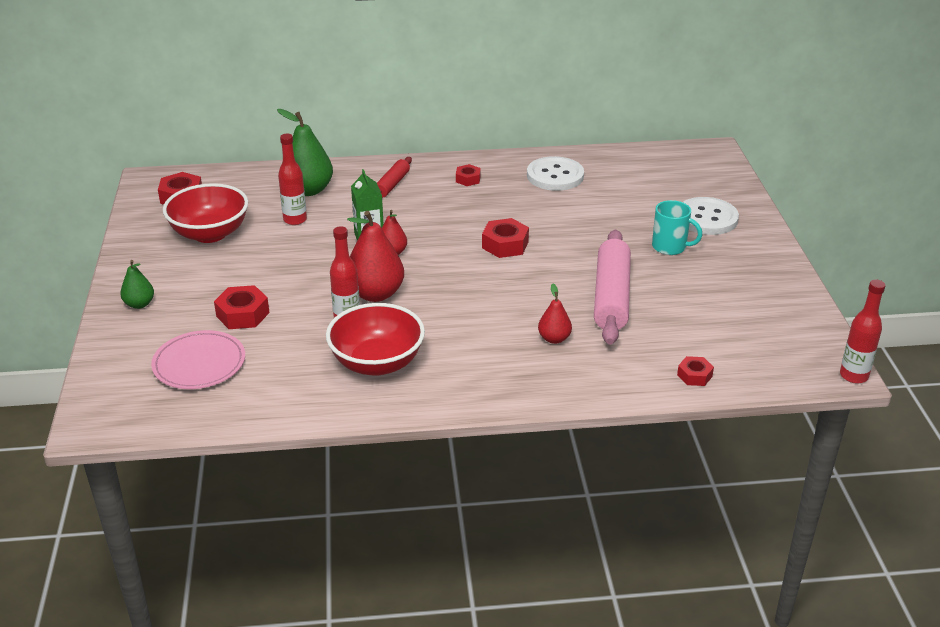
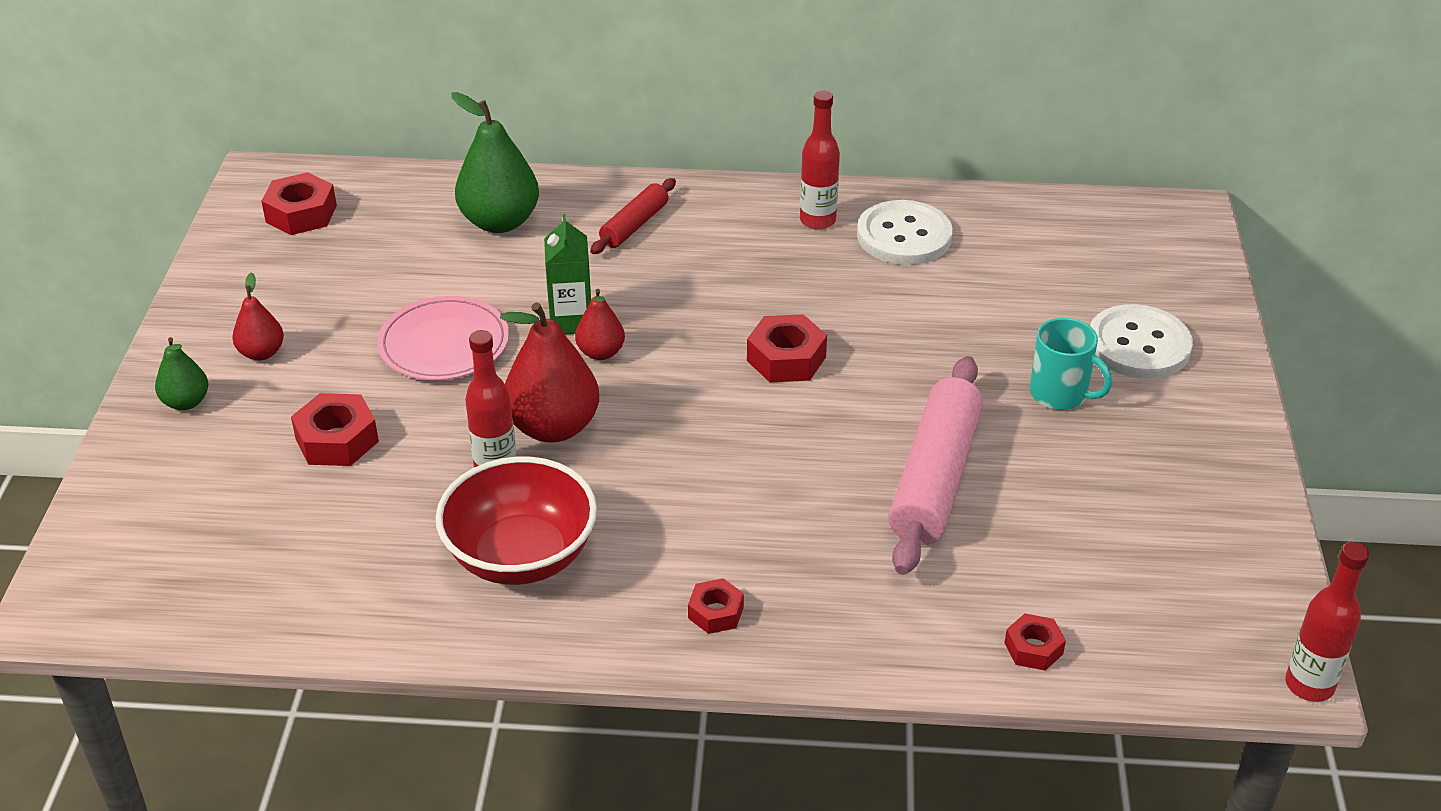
camera: 10 degrees right, 5 degrees up
(199, 364) = (247, 522): pink plate -> pink plate (444, 344)
(210, 234) = (326, 286): red bowl -> none
(295, 220) = (464, 275): red bottle -> red bottle (817, 220)
(468, 179) = (759, 227): red nut -> red nut (715, 612)
(554, 339) = (818, 547): red pear -> red pear (261, 353)

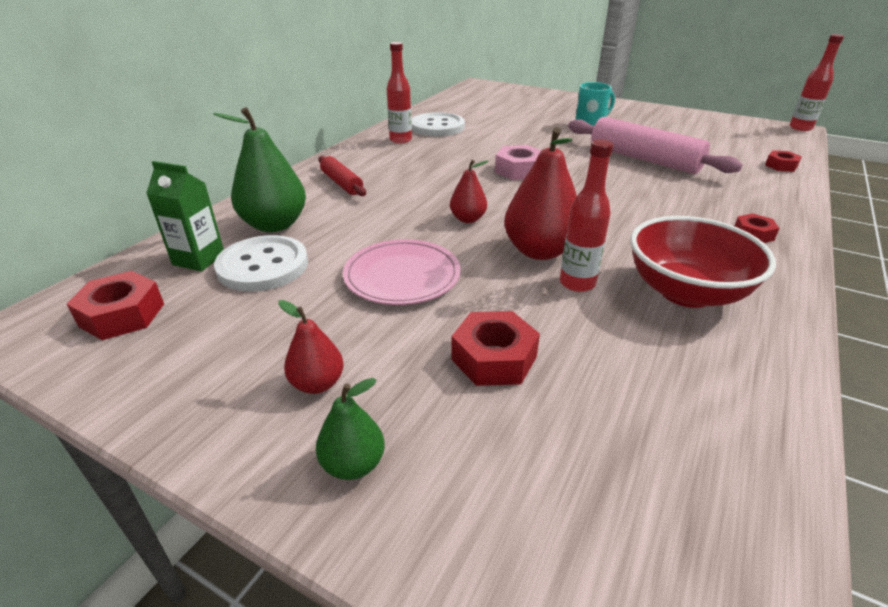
camera: 65 degrees left, 5 degrees down
(571, 321) = (423, 222): green carton -> green carton (199, 259)
(786, 359) = (519, 170): red nut -> pink nut
(1138, 345) = (564, 107): white button -> white button (263, 266)

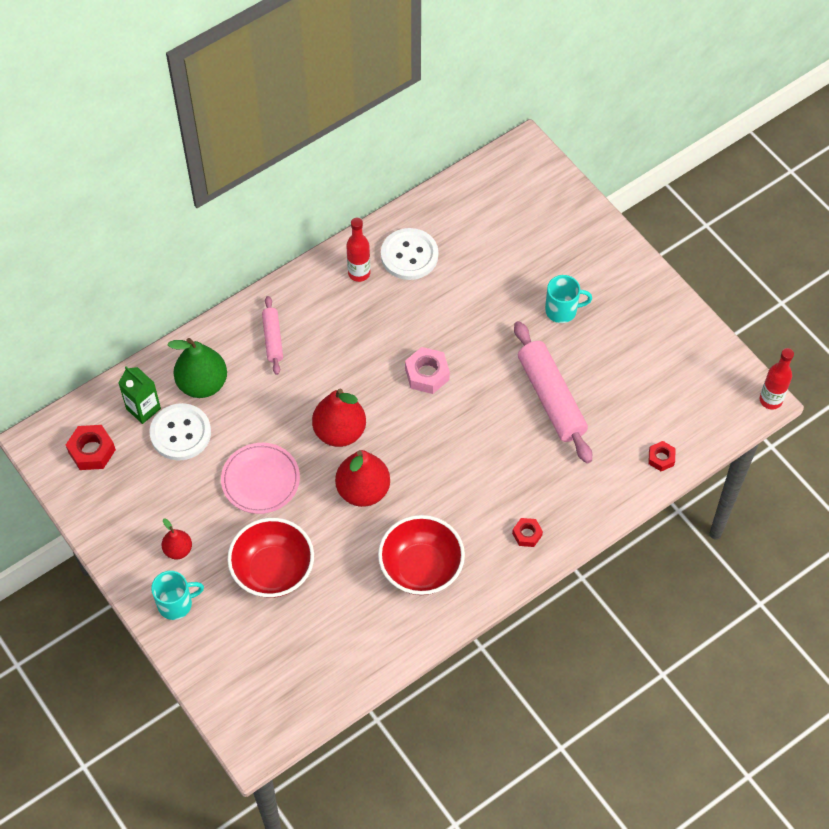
camera: 25 degrees right, 25 degrees up
(342, 183) = (273, 339): red rolling pin -> pink rolling pin
(353, 464) = (176, 604): green pear -> turquoise mug
(468, 219) = (339, 432): red pear -> red pear, size x1.84
(494, 358) = (273, 570): red nut -> red bowl
(577, 283) = (362, 532): red bottle -> none

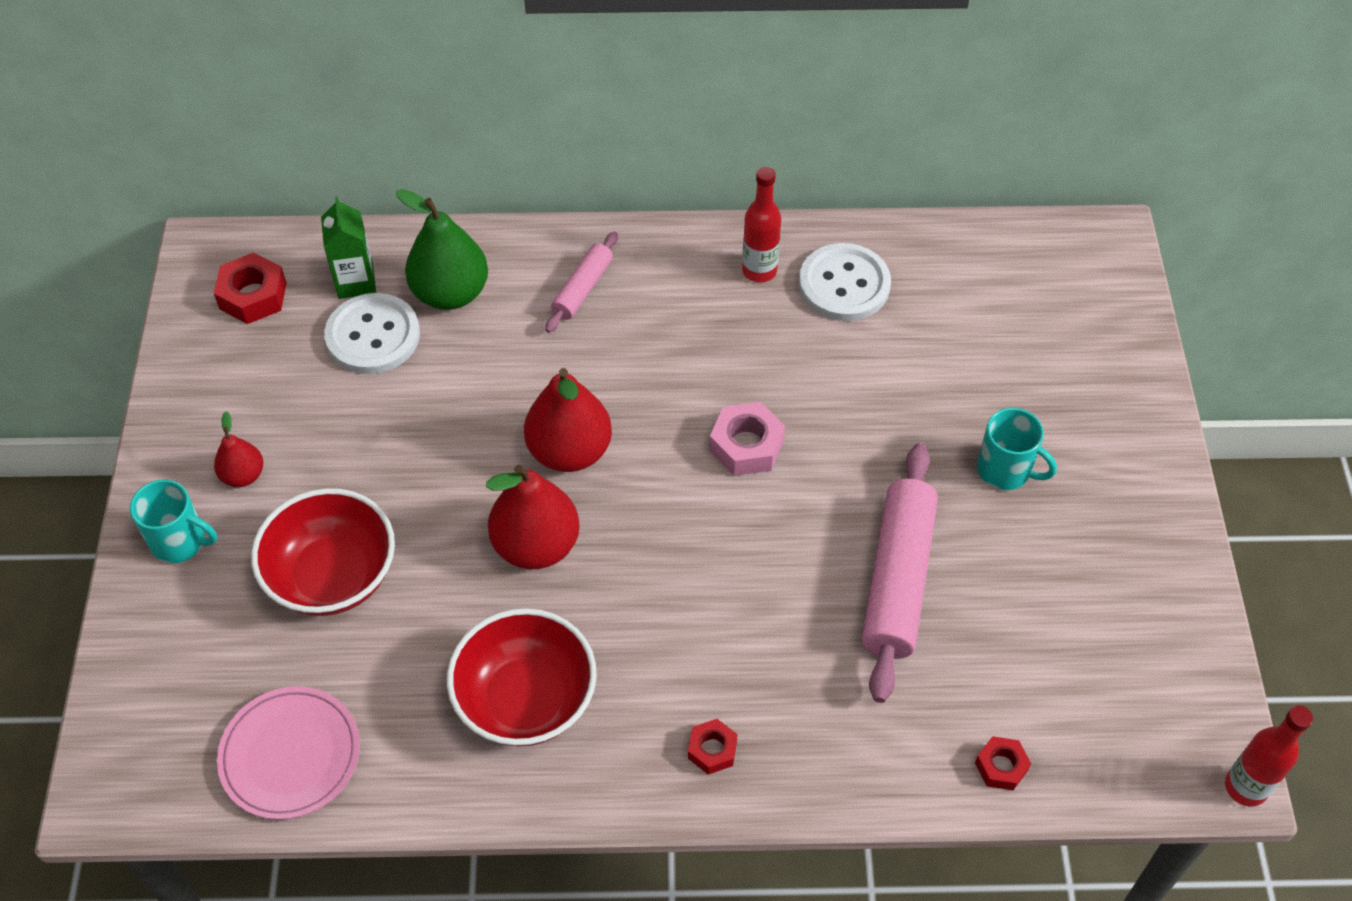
camera: 35 degrees right, 5 degrees down
(260, 480) = (418, 451): pink plate -> pink plate (290, 755)

